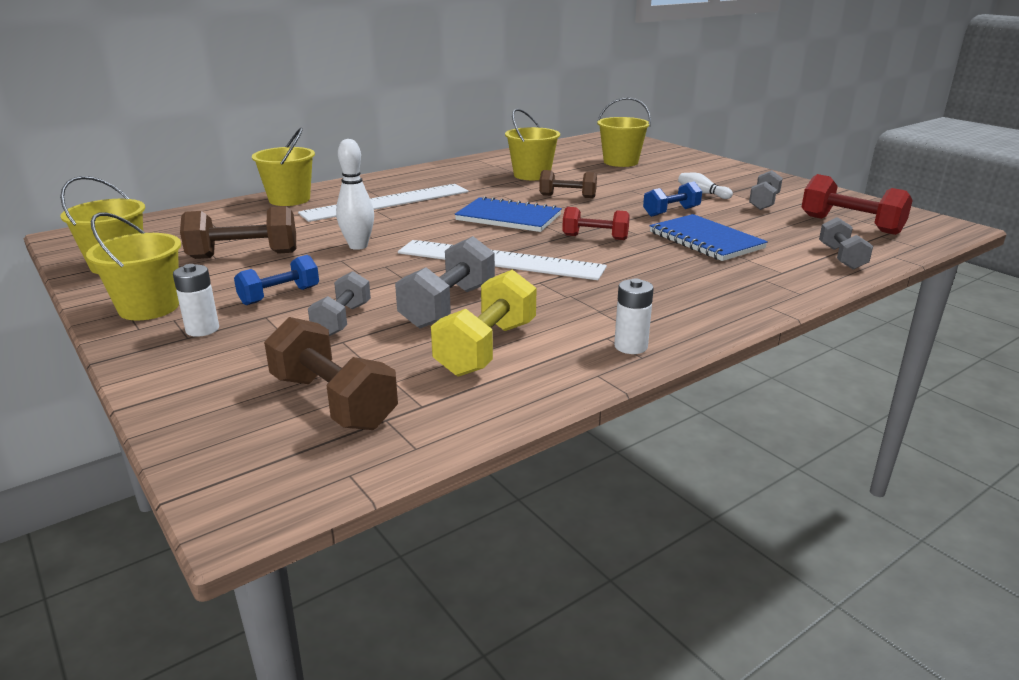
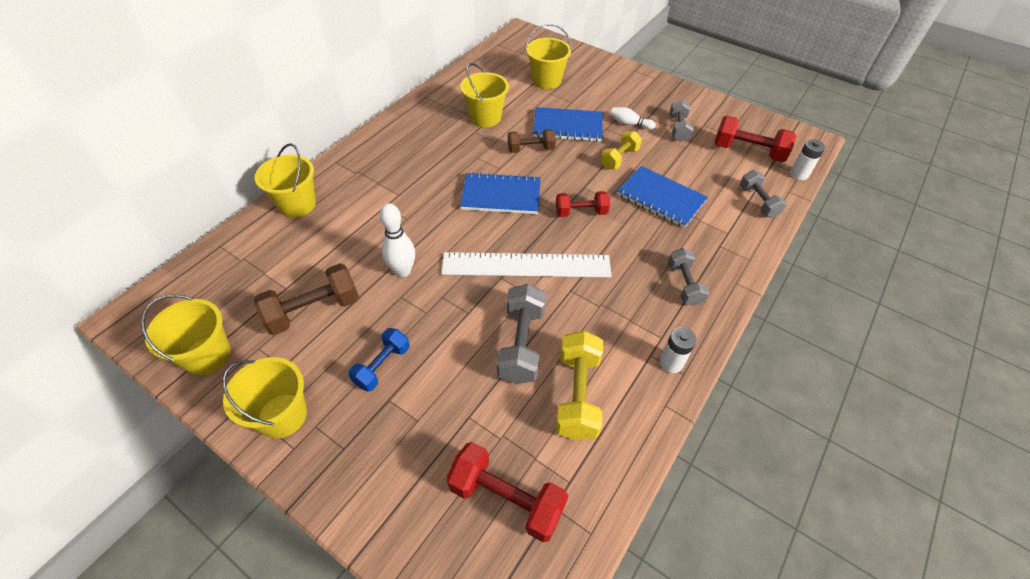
camera: 20 degrees left, 25 degrees up
(202, 329) = (349, 434): white battery -> white battery (799, 174)
(333, 402) = (506, 498): brown dumbbell -> red dumbbell
(342, 320) = (452, 387): grey dumbbell -> grey dumbbell (684, 284)
(386, 202) = (387, 191): white ruler -> none
(623, 188) = (567, 126): none -> blue notebook
(671, 212) = (619, 158): blue dumbbell -> yellow dumbbell

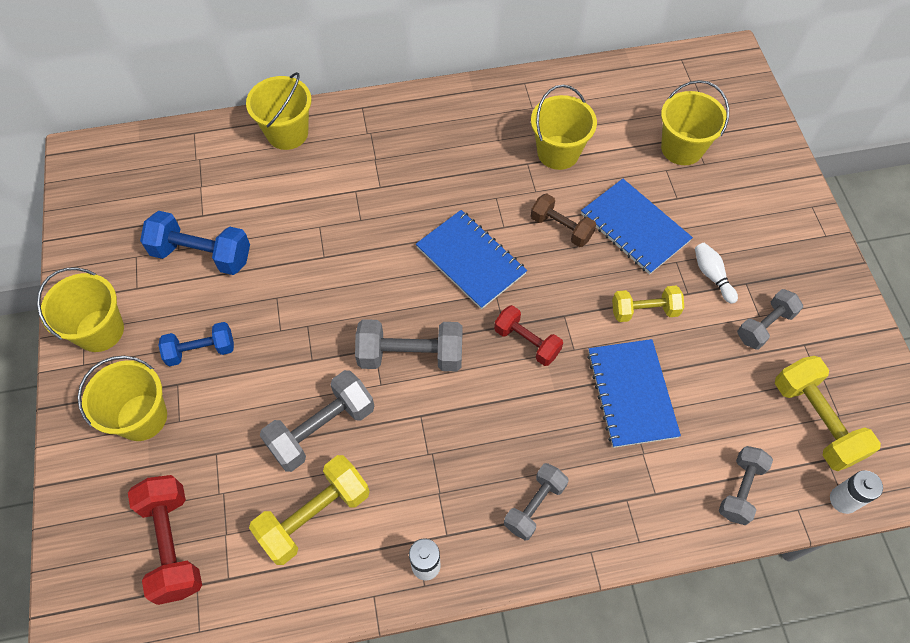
camera: 45 degrees right, 10 degrees up
(207, 355) = (99, 233): yellow bucket -> yellow bucket (142, 417)
(313, 310) = (202, 254): brown dumbbell -> blue dumbbell
(403, 271) = (303, 273): white bowling pin -> none
(526, 265) = (410, 355): white ruler -> grey dumbbell
(748, 151) = (816, 421): red dumbbell -> yellow dumbbell

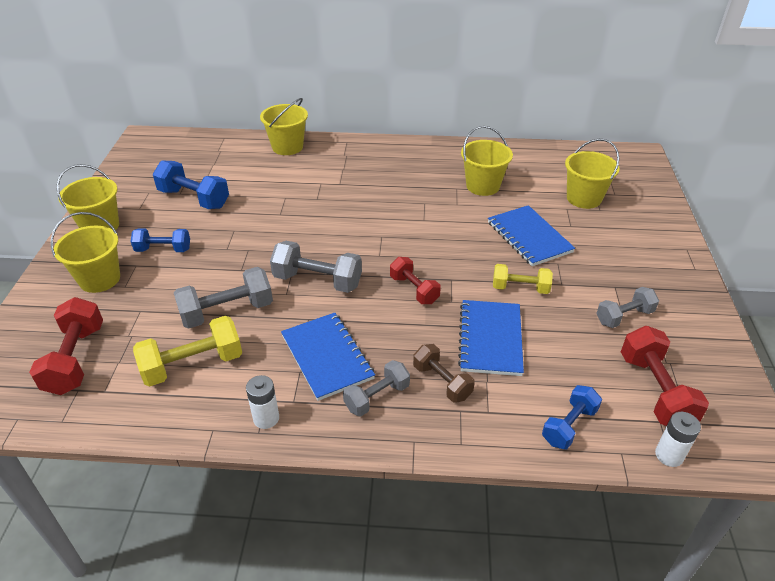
camera: 15 degrees right, 20 degrees down
(470, 260) = (389, 234): blue notebook -> blue notebook (327, 357)
(561, 228) = (469, 228): brown dumbbell -> brown dumbbell (442, 382)
(712, 276) = (586, 277): white bowling pin -> none
(740, 489) = (569, 426): grey dumbbell -> blue dumbbell
(816, 421) = (655, 391): yellow dumbbell -> red dumbbell

